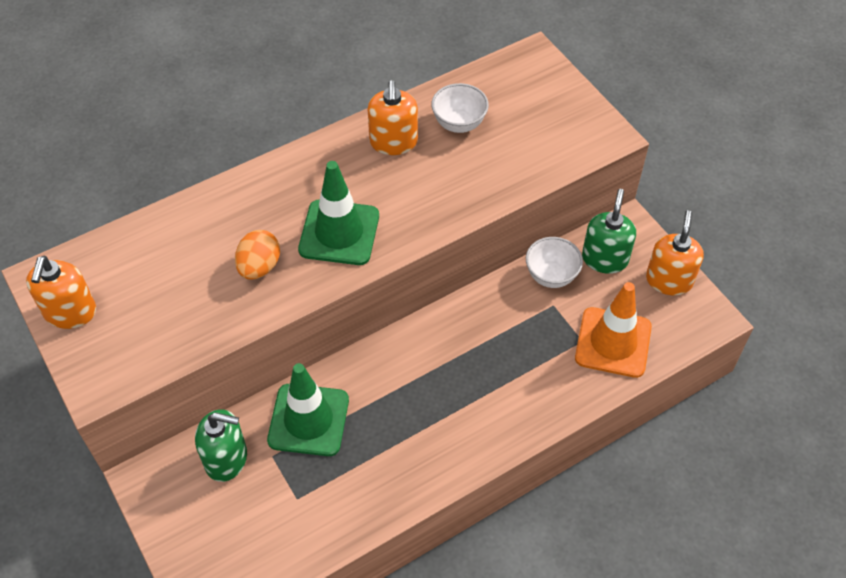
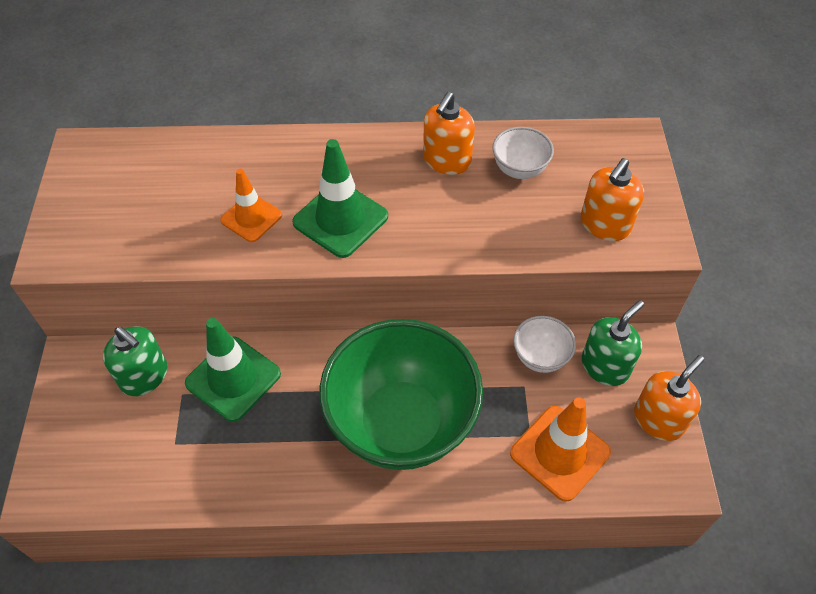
camera: 30 degrees right, 0 degrees up
(70, 312) = (78, 185): orange soap dispenser -> orange soap dispenser (604, 225)
(259, 267) = (251, 218): orange egg -> orange traffic cone
(477, 383) = (401, 423): none -> green bowl

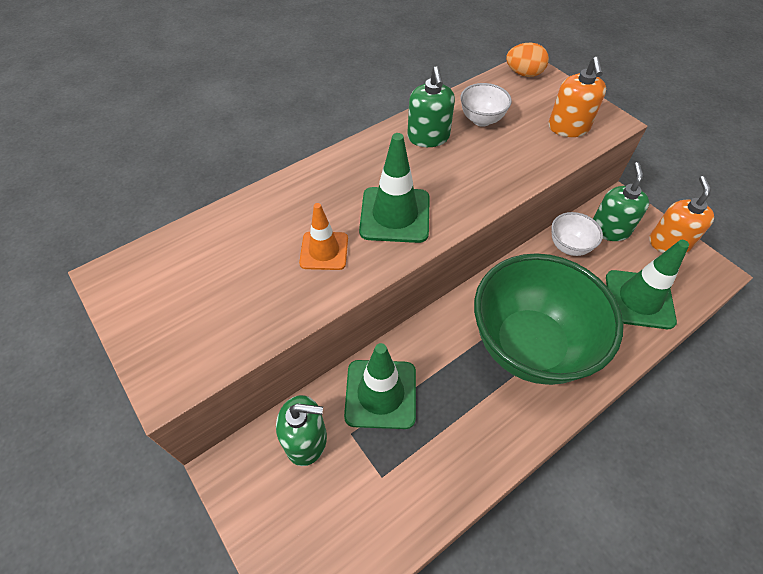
camera: 35 degrees left, 0 degrees up
(446, 161) = (428, 137): orange soap dispenser -> green soap dispenser
(559, 453) = (639, 299): orange traffic cone -> green traffic cone
(621, 141) = (524, 74): none -> orange egg

